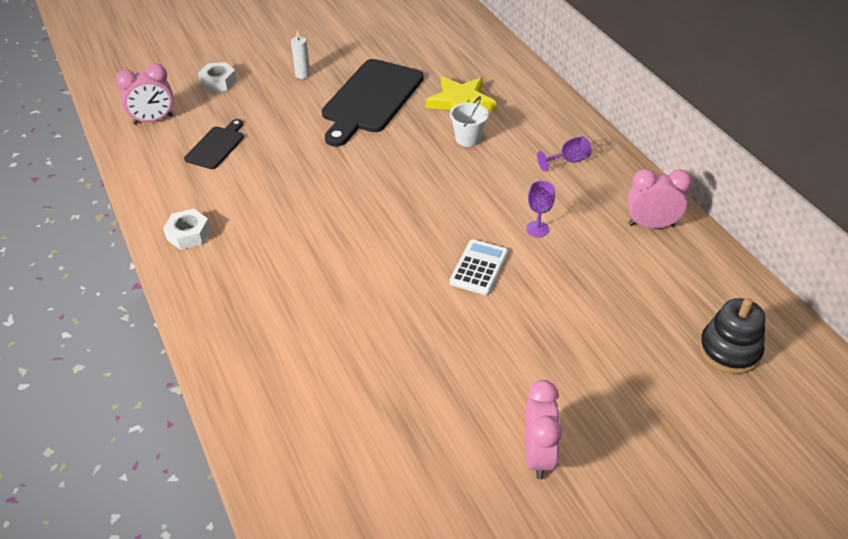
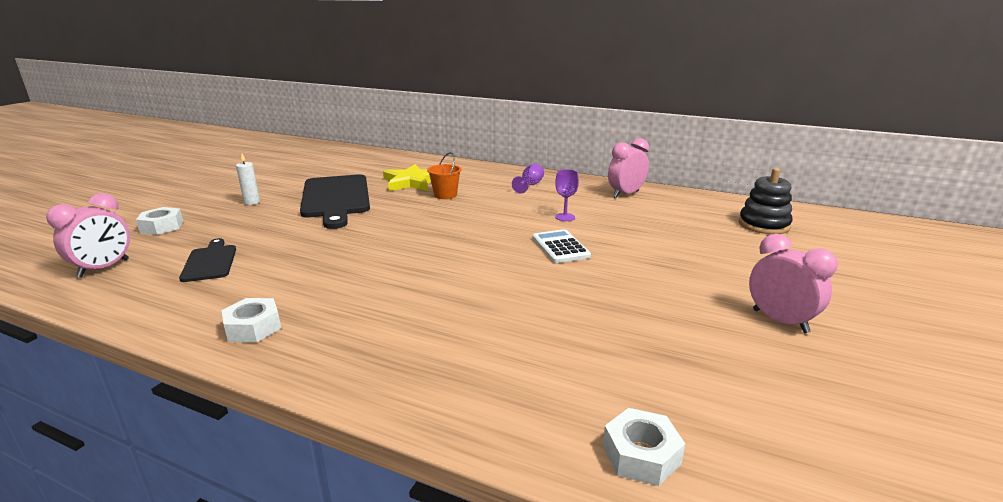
camera: 40 degrees left, 20 degrees down
(287, 474) = (641, 455): none -> white nut
(468, 139) = (445, 195): white bucket -> orange bucket

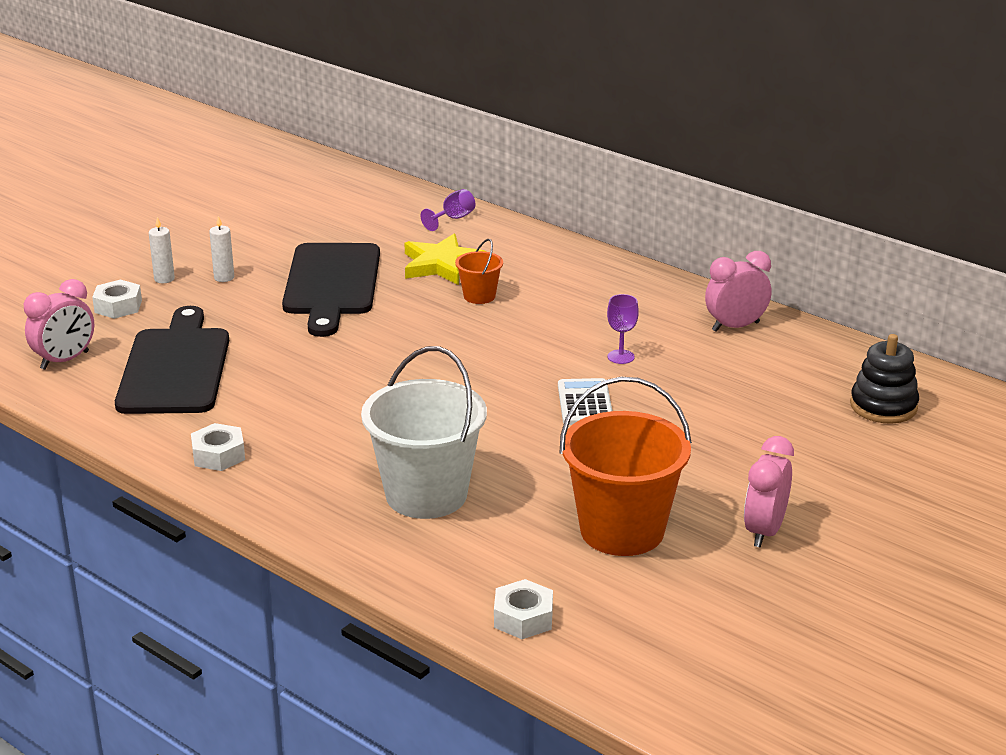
camera: 15 degrees right, 5 degrees up
(203, 207) = (164, 279): none -> white candle
(210, 262) = (175, 367): black cutting board -> black cutting board, size x1.94
(469, 334) = (426, 495): none -> white bucket
(530, 185) = (607, 292): purple goblet -> purple goblet (453, 219)
(664, 339) = (622, 530): none -> orange bucket
(780, 321) = (764, 531): pink clock -> pink clock turned 135 degrees counterclockwise

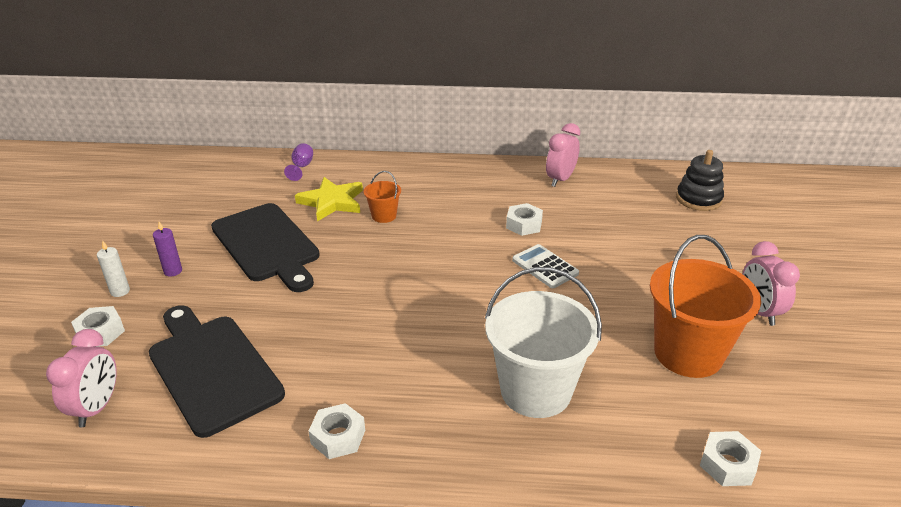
camera: 35 degrees left, 5 degrees up
(224, 277) = (173, 271): white candle -> purple candle
(621, 357) = (524, 224): purple goblet -> white nut

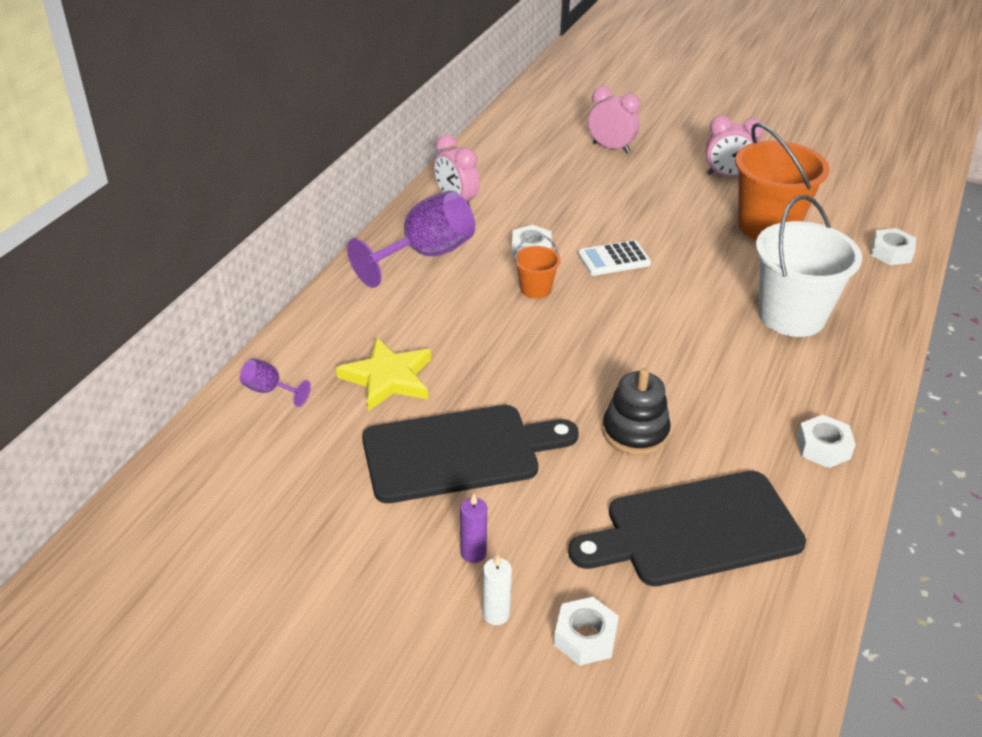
camera: 70 degrees left, 5 degrees up
(97, 408) = (735, 641): pink clock -> pink clock (611, 148)
(384, 216) = (450, 342): orange bucket -> orange bucket (535, 289)
(480, 183) = (425, 255): none -> purple goblet
(698, 199) = (548, 141): black stacking toy -> black stacking toy (635, 432)

